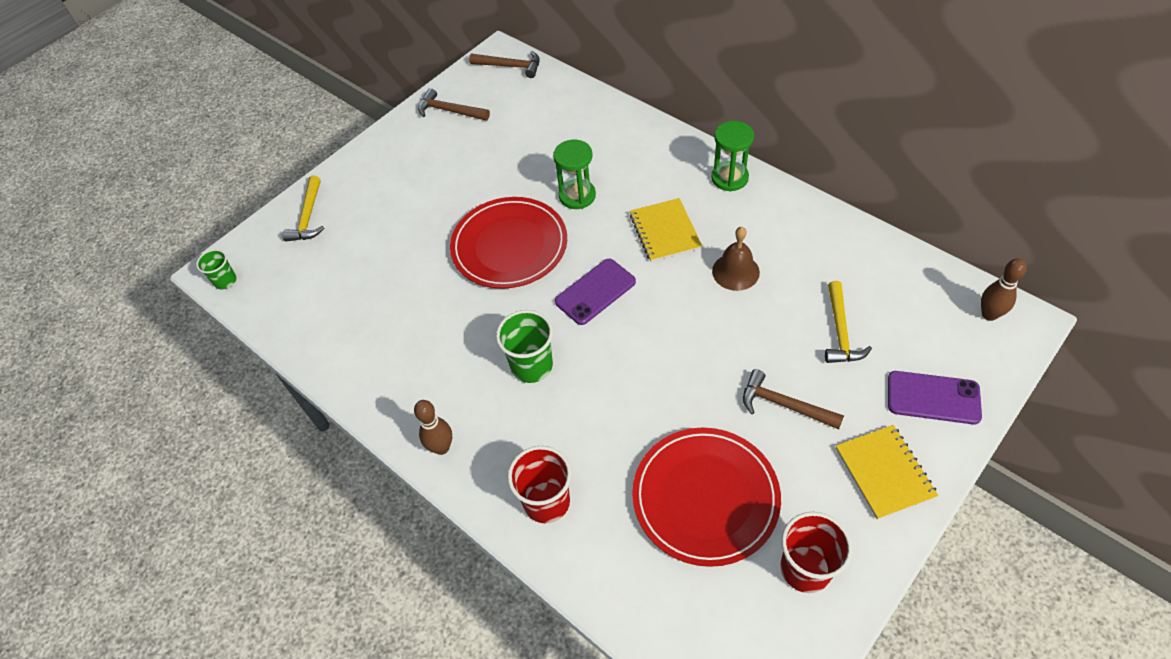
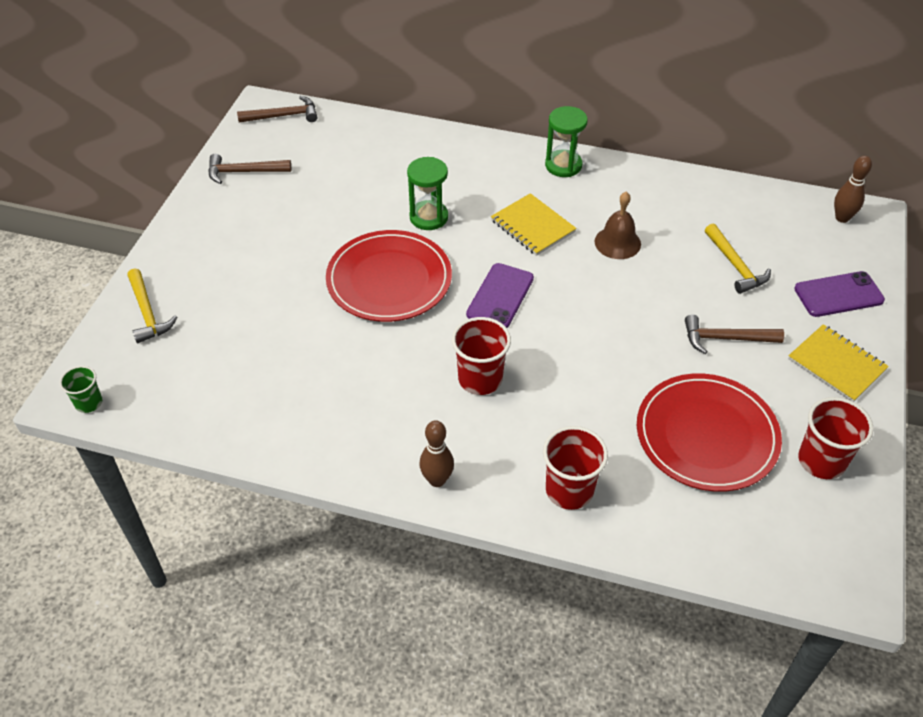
camera: 30 degrees left, 5 degrees down
(532, 366) = (480, 379): green cup -> red cup

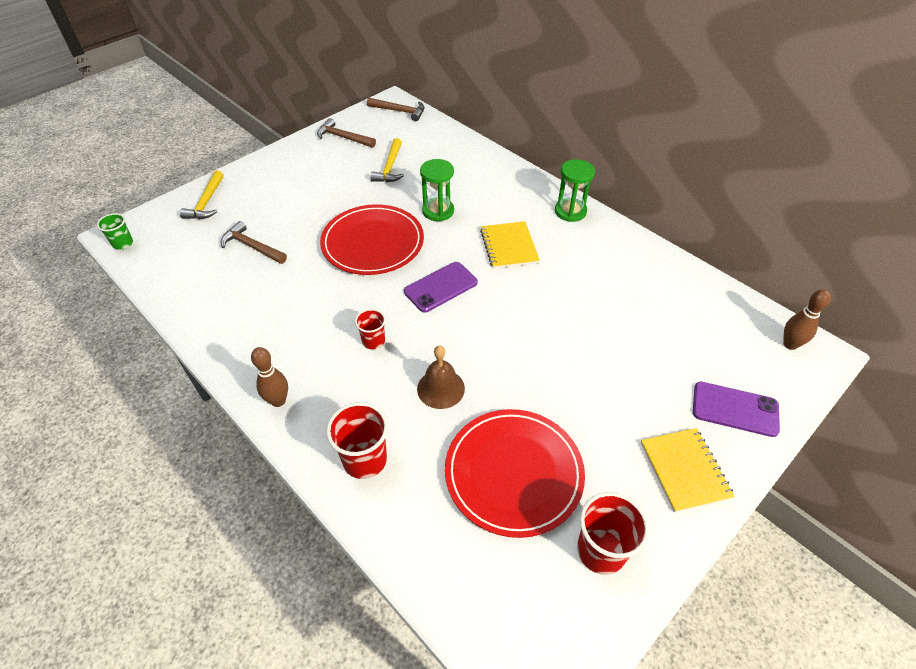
camera: 30 degrees right, 0 degrees up
(480, 379) = (373, 341): red cup -> red cup, size x0.60
(617, 242) = (566, 284): brown bell -> brown bell (441, 388)
(726, 339) = (597, 400): brown hammer -> brown hammer (252, 247)
(735, 265) = (654, 343): yellow hammer -> yellow hammer (390, 167)

